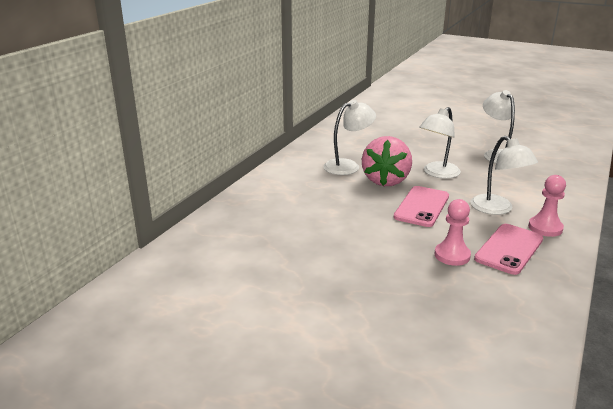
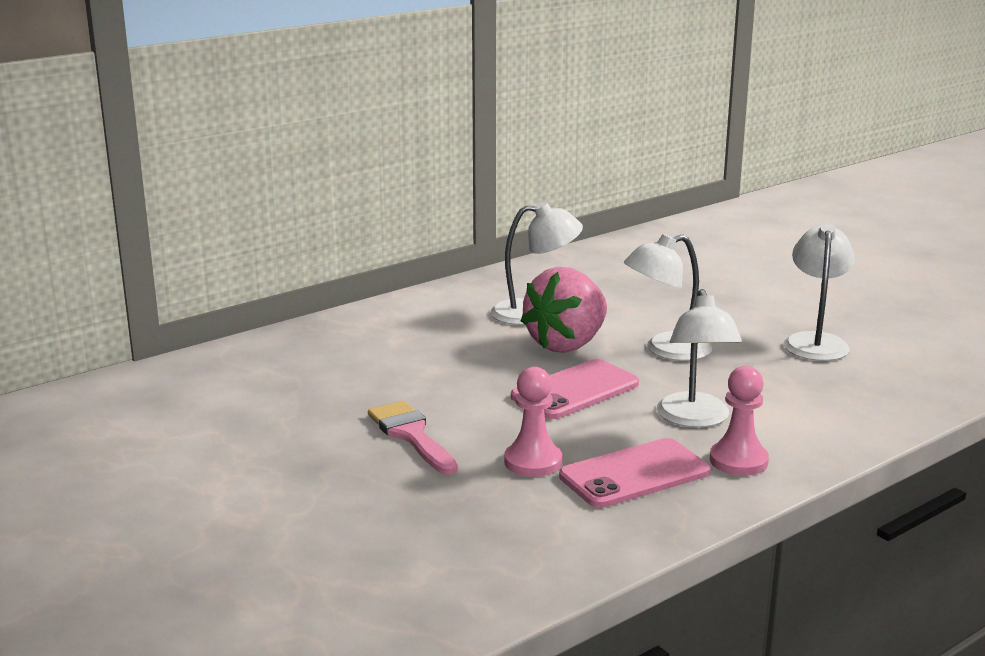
camera: 25 degrees right, 5 degrees down
(369, 256) = (411, 435): none -> pink brush

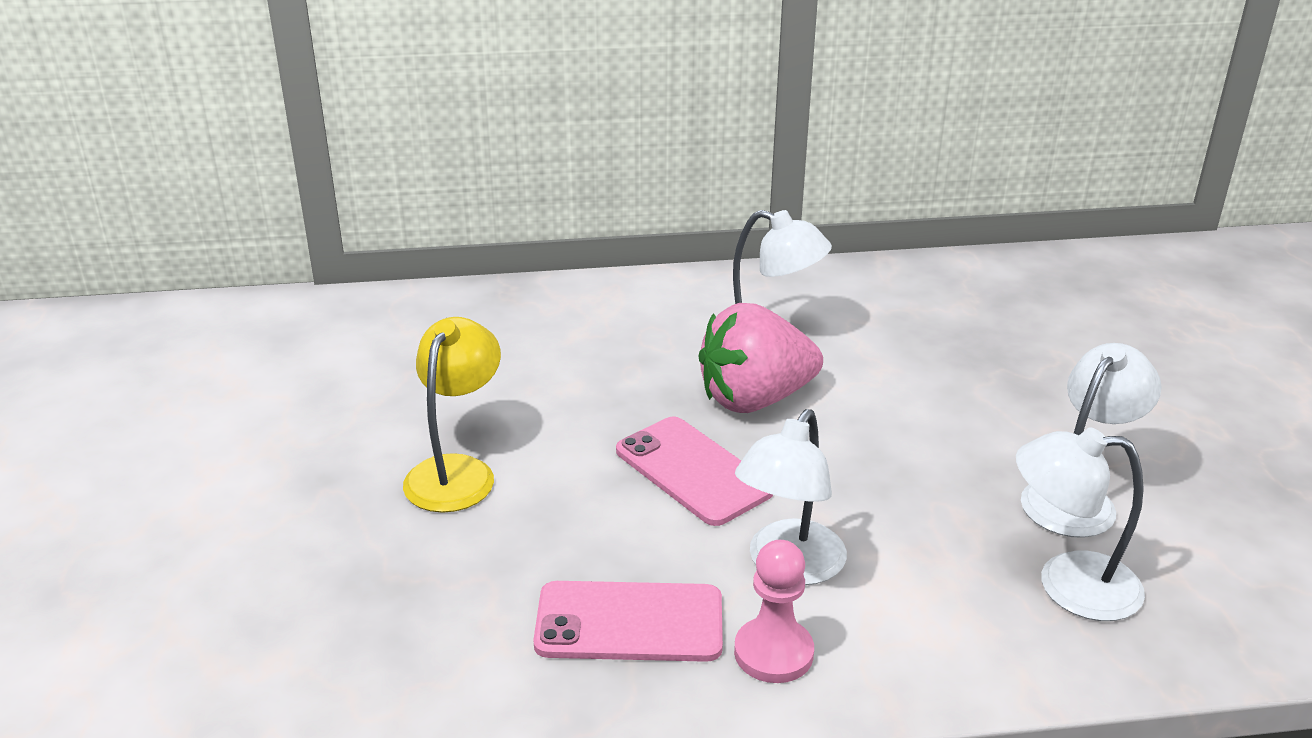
camera: 30 degrees right, 10 degrees up
(411, 435) = (457, 472): pink brush -> yellow lamp
(533, 462) = (539, 558): pink pawn -> none
(575, 390) = (693, 471): pink phone -> pink phone turned 60 degrees clockwise
(666, 350) = (864, 447): white lamp -> white lamp (1068, 585)

